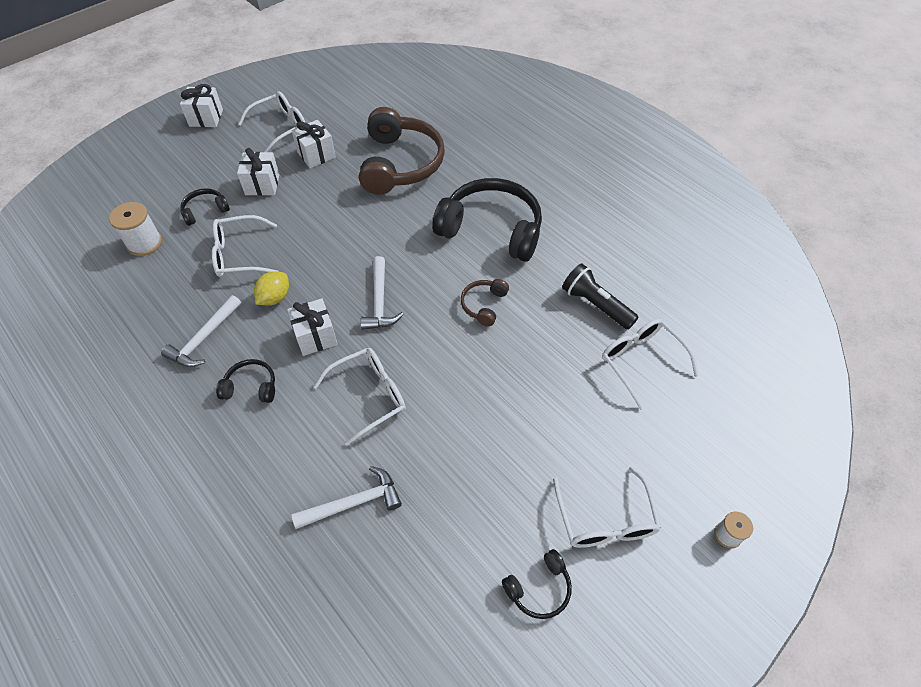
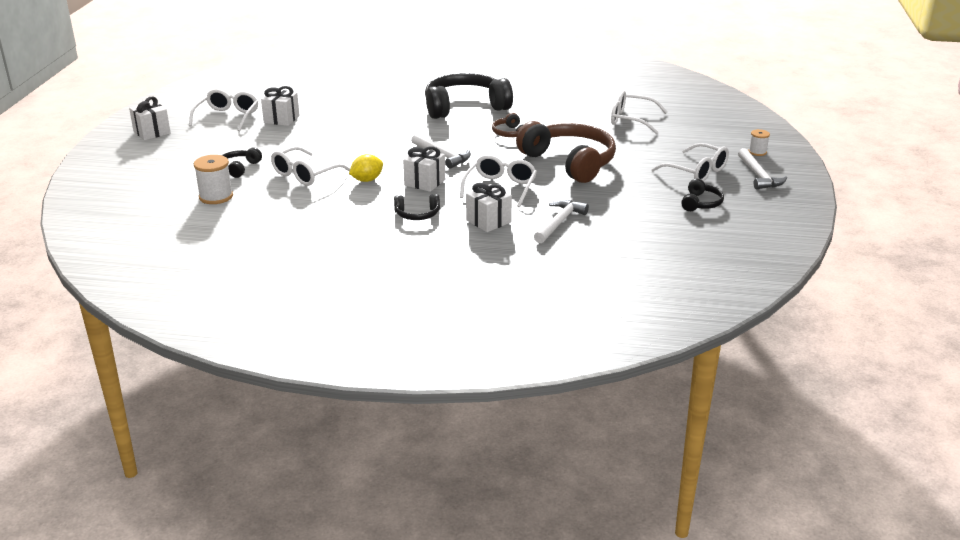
camera: 40 degrees left, 25 degrees down
(204, 338) = (347, 212): white hammer -> white hammer (759, 175)
(251, 386) = (417, 214): black headphones -> black headphones turned 150 degrees counterclockwise
(262, 184) = (263, 143): white gift -> white gift (488, 221)
(275, 298) = (367, 180): yellow lemon -> yellow lemon turned 60 degrees clockwise
(400, 164) = (354, 103): brown headphones -> brown headphones (570, 162)
(595, 305) = (575, 111): black flashlight -> none

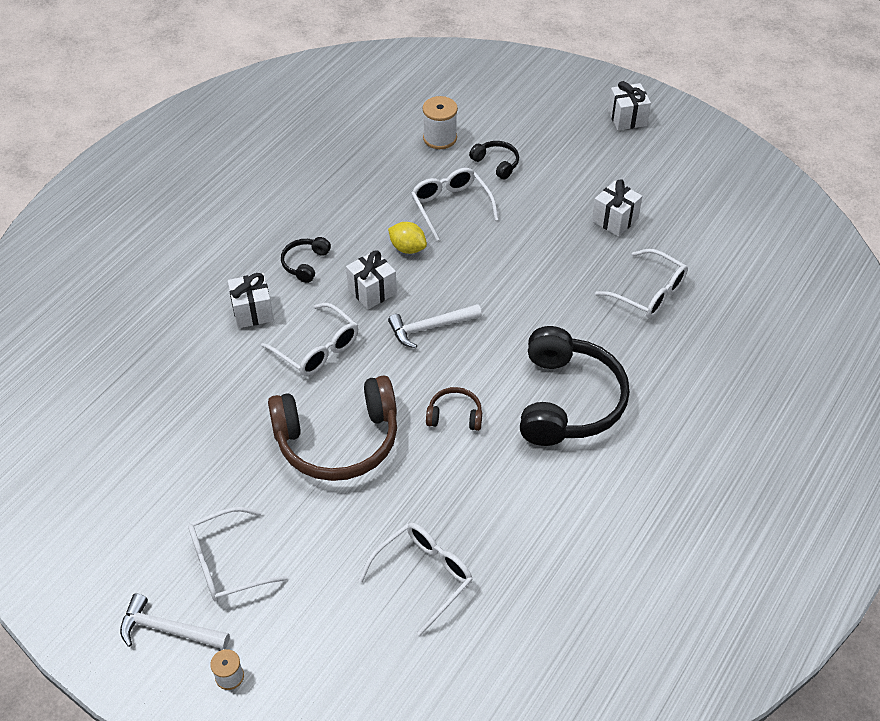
camera: 115 degrees right, 20 degrees up
(227, 117) = (643, 179): white glasses -> white glasses (649, 293)
(367, 180) = (407, 248): yellow lemon -> yellow lemon turned 45 degrees counterclockwise
(559, 222) = (208, 366): white hammer -> none
(701, 203) = (152, 519): black headphones -> none

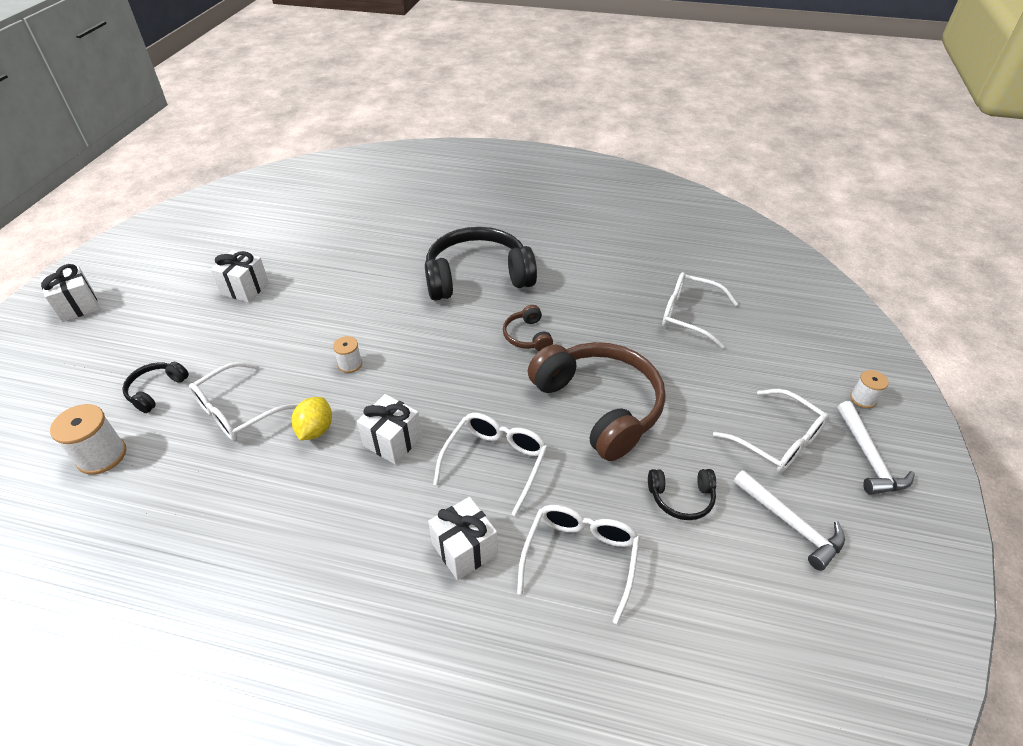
camera: 110 degrees left, 5 degrees down
(305, 263) = (365, 523): black headphones -> black headphones (681, 498)
(430, 328) = (429, 379): white hammer -> white hammer (791, 524)
(474, 278) = (350, 364): none -> white spool
(649, 293) = (338, 255): white glasses -> white glasses (580, 557)

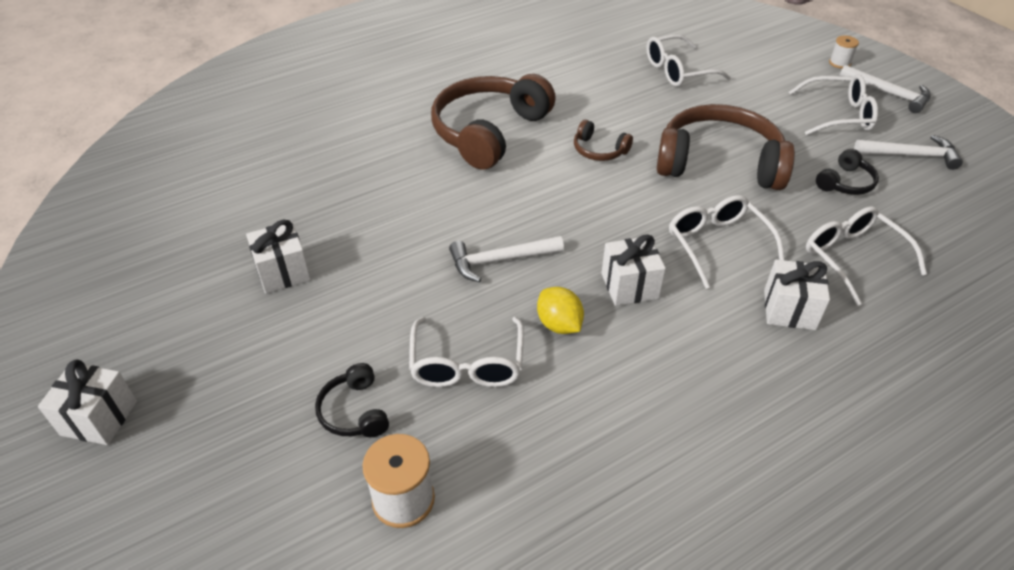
camera: 45 degrees left, 0 degrees up
(350, 364) = (500, 260): white spool -> white hammer
(477, 276) = (488, 132): black headphones -> brown headphones

